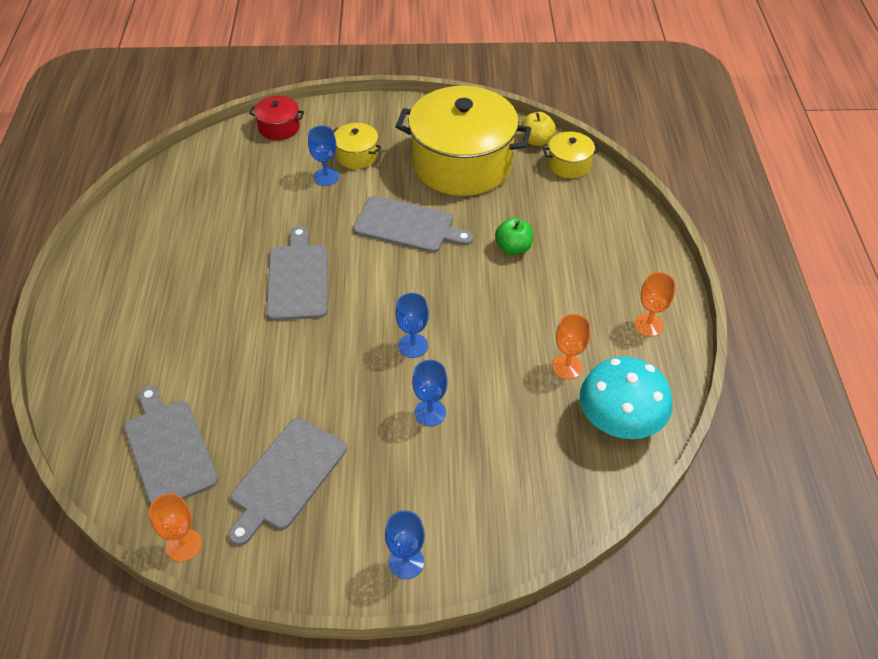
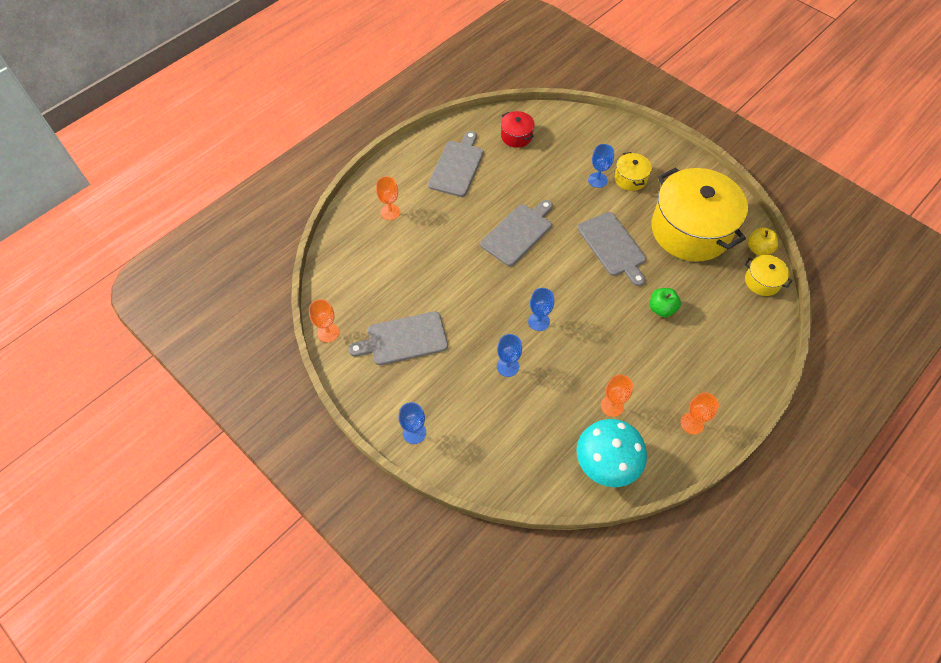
camera: 45 degrees right, 10 degrees up
(122, 359) = (390, 212): none -> orange goblet
(168, 449) = (366, 278): grey cutting board -> grey cutting board (457, 166)
(279, 127) = (603, 128): red pot -> red pot (516, 136)

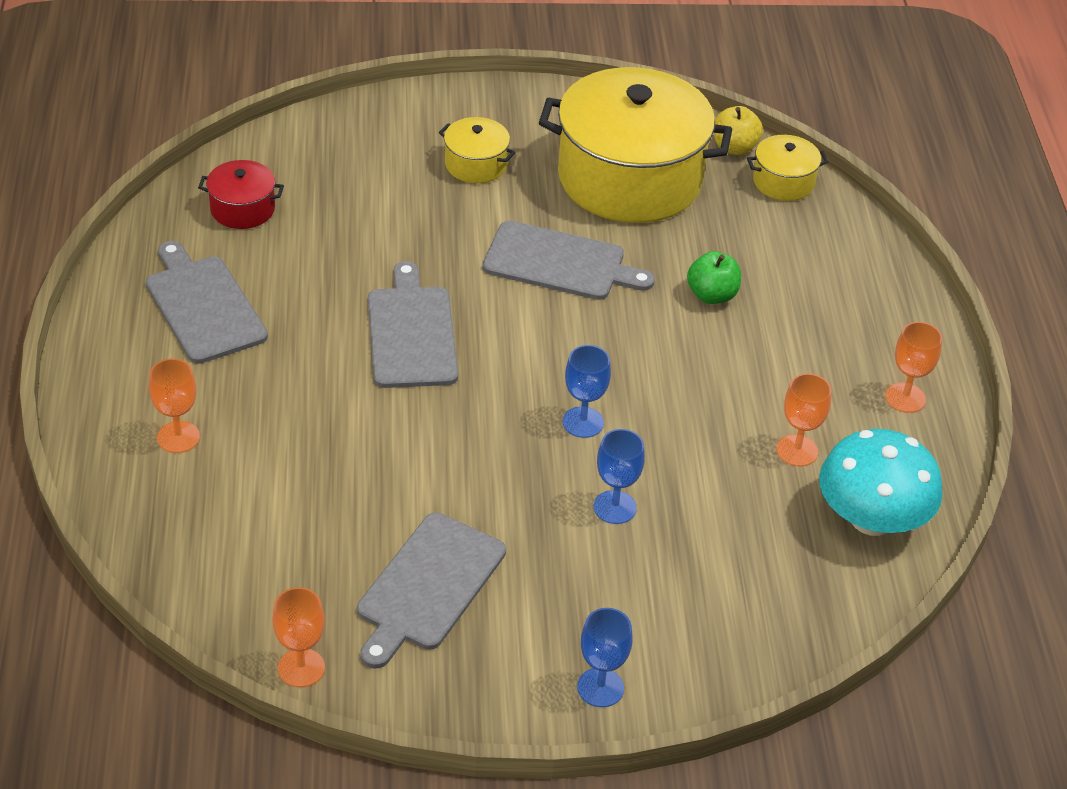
camera: 50 degrees left, 15 degrees down
(597, 180) = (434, 194): blue goblet -> none

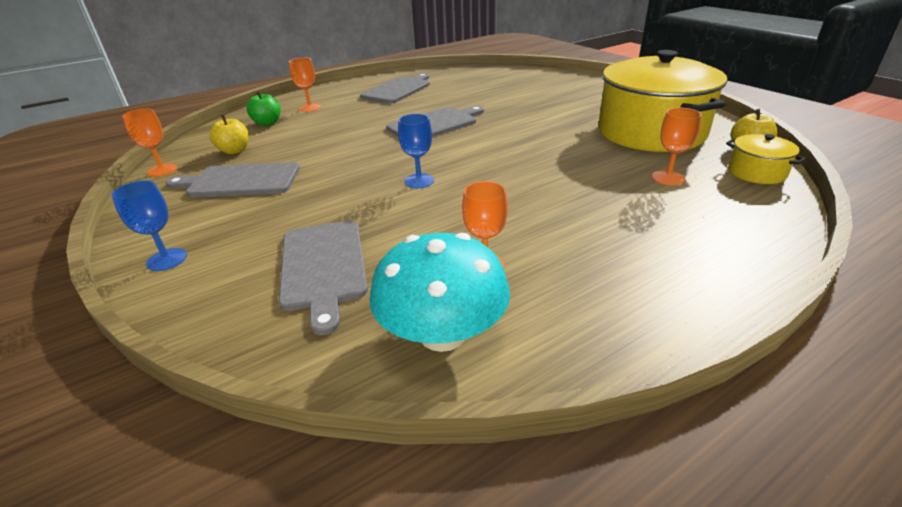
camera: 65 degrees right, 10 degrees down
(242, 209) = (468, 78): red pot -> none
(299, 572) = (234, 151): none -> yellow apple
(476, 164) = (582, 101): yellow pot -> none
(560, 263) = (545, 137): grey cutting board -> grey cutting board (323, 267)
(614, 507) = (350, 213): blue goblet -> none
(712, 295) = (597, 183): green apple -> green apple (267, 123)
(905, 398) = (624, 302): orange goblet -> orange goblet (668, 178)

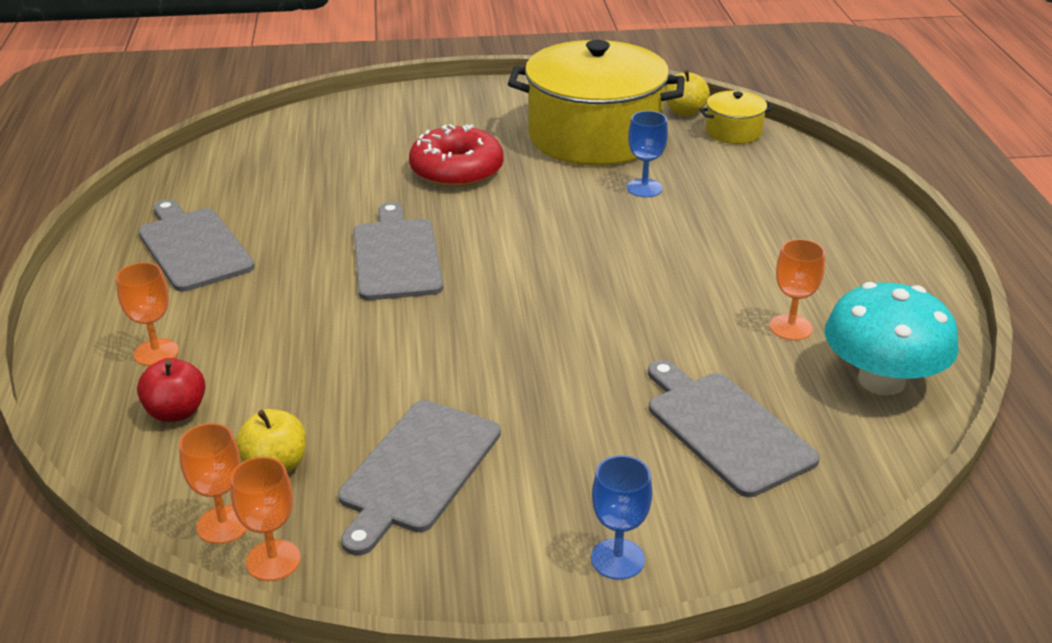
camera: 65 degrees left, 0 degrees up
(267, 123) = (176, 412): green apple -> red apple
(323, 267) = (725, 429): grey cutting board -> grey cutting board turned 135 degrees counterclockwise
(419, 181) = (571, 316): blue goblet -> blue goblet (644, 188)
(543, 112) = (456, 170): none -> red donut
(668, 178) = (705, 174): orange goblet -> orange goblet (223, 525)

